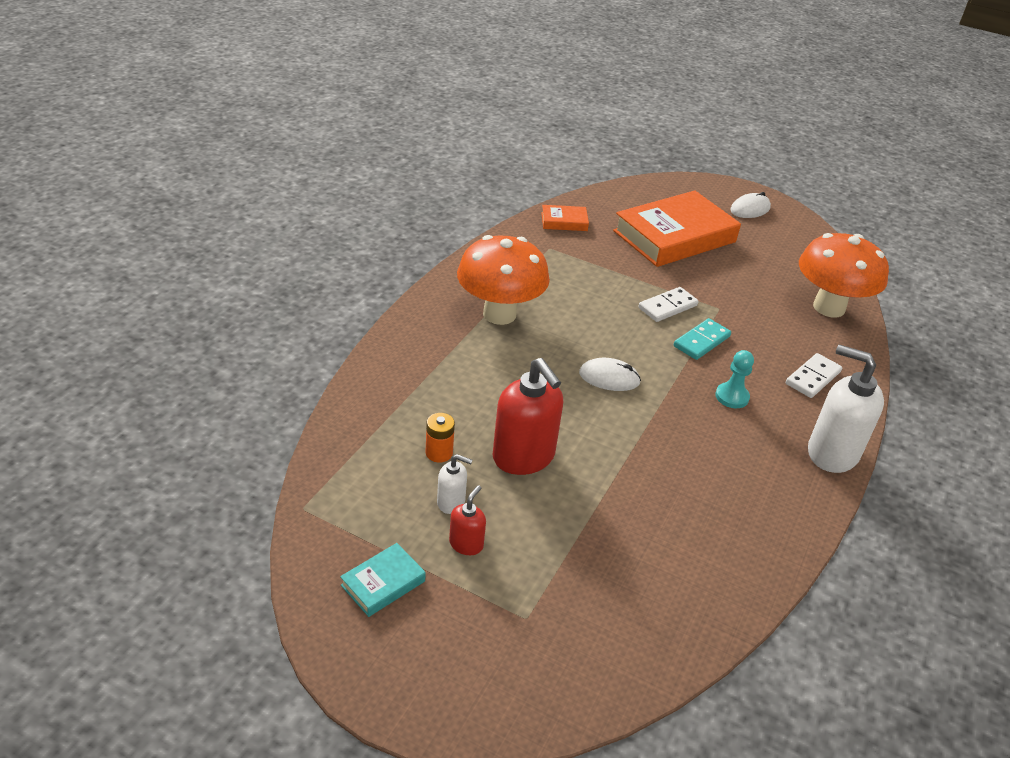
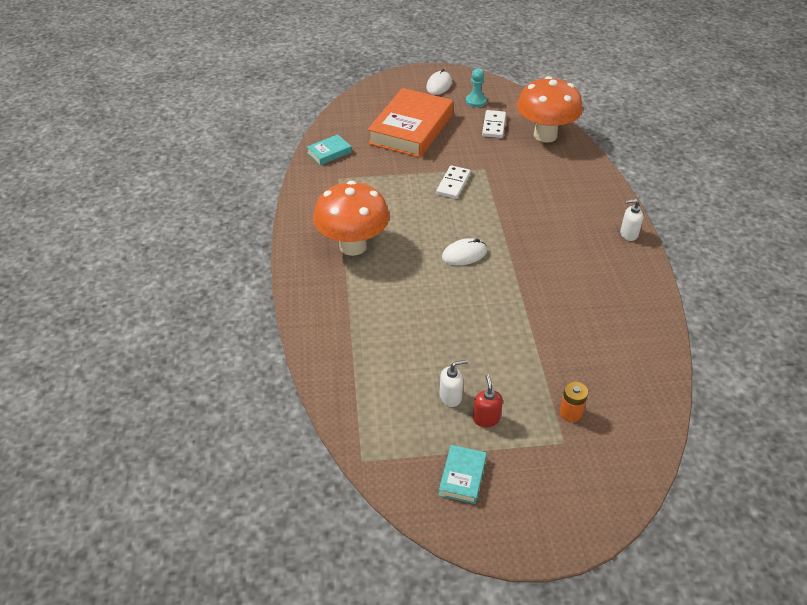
camera: 30 degrees left, 5 degrees up
(439, 453) = (410, 368): orange battery -> orange battery (570, 412)
(524, 457) = (464, 339): red soap dispenser -> none
(564, 222) = (329, 152): orange book -> turquoise book
(701, 341) = (495, 198): turquoise domino -> none
(732, 397) = (545, 227): turquoise pawn -> turquoise pawn (476, 101)
(813, 378) = (577, 189): white domino -> white domino (494, 126)
(832, 453) = (628, 234): white soap dispenser -> white soap dispenser, size x0.49

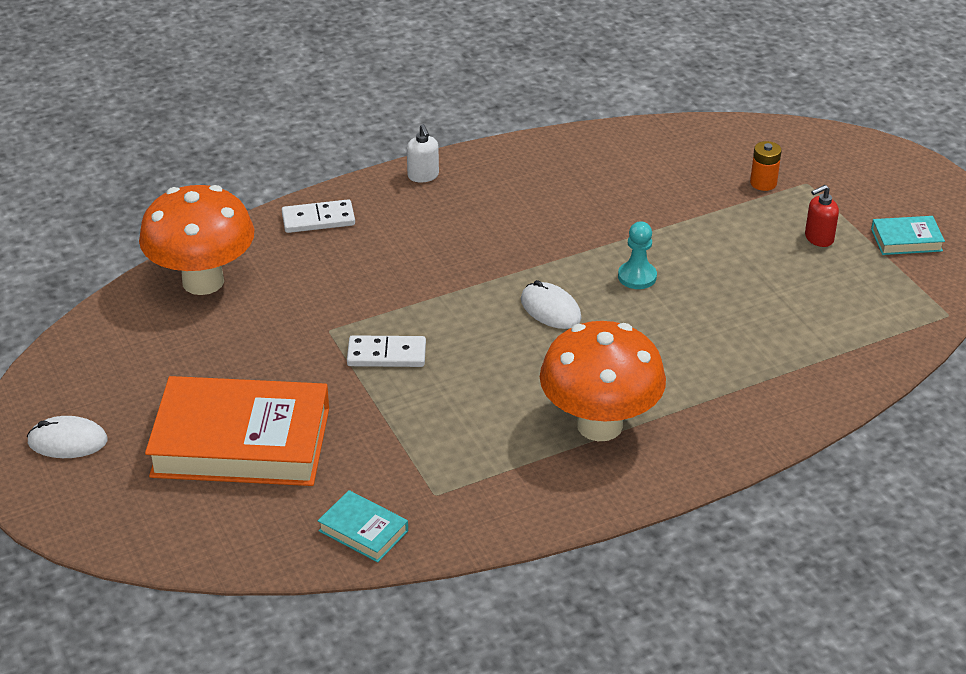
camera: 110 degrees left, 5 degrees down
(450, 397) = (809, 269): white soap dispenser -> none
(476, 101) = (115, 380): turquoise pawn -> turquoise pawn (637, 277)
(494, 126) = (194, 343): white domino -> white domino (318, 219)

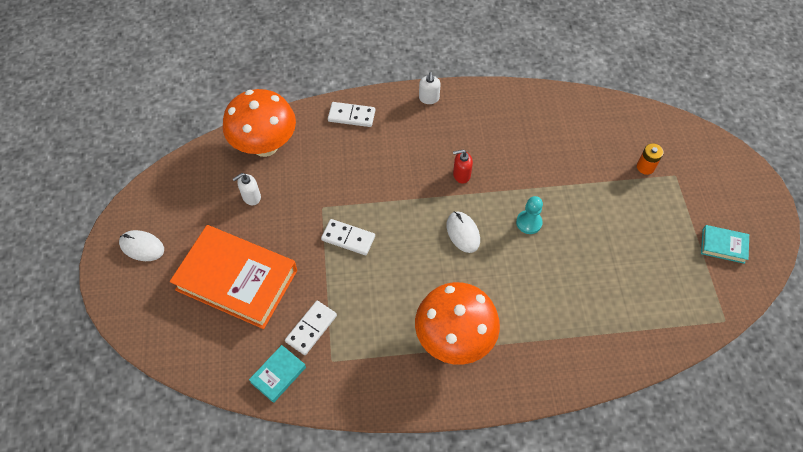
camera: 20 degrees right, 20 degrees up
(213, 344) = (251, 197): none -> white soap dispenser
(363, 531) = (278, 375): turquoise book -> turquoise book turned 75 degrees clockwise
(385, 467) = (311, 328): none -> white domino
(818, 238) = (663, 226): red soap dispenser -> red soap dispenser (461, 175)

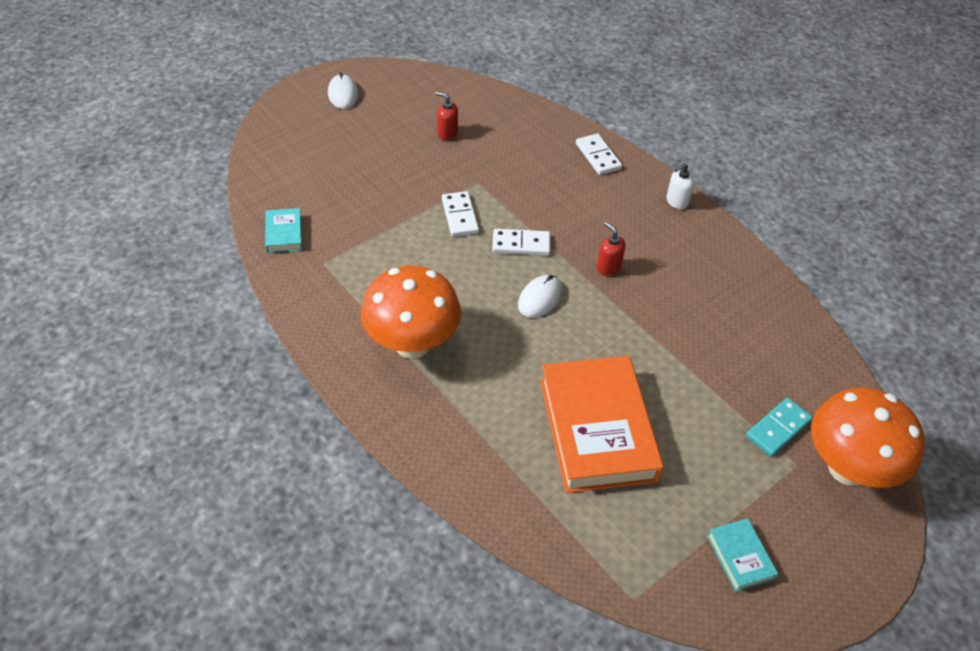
camera: 55 degrees right, 10 degrees down
(237, 280) = (356, 164): orange book -> orange book (597, 429)
(251, 197) = (447, 133): white soap dispenser -> red soap dispenser
(265, 146) = (508, 116): orange mushroom -> orange mushroom (847, 468)
(278, 375) = (284, 234): turquoise book -> turquoise book turned 75 degrees clockwise
(311, 328) = (345, 234): white domino -> white domino (521, 244)
(529, 222) = (600, 348): turquoise pawn -> none
(645, 167) = (778, 428): orange battery -> turquoise domino

